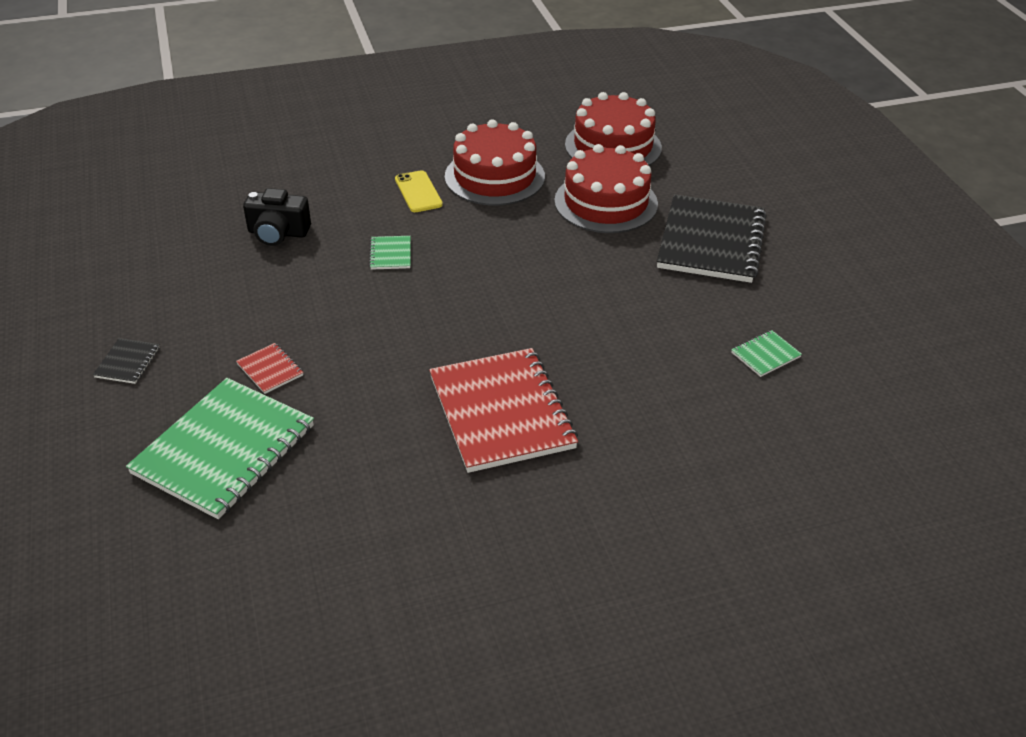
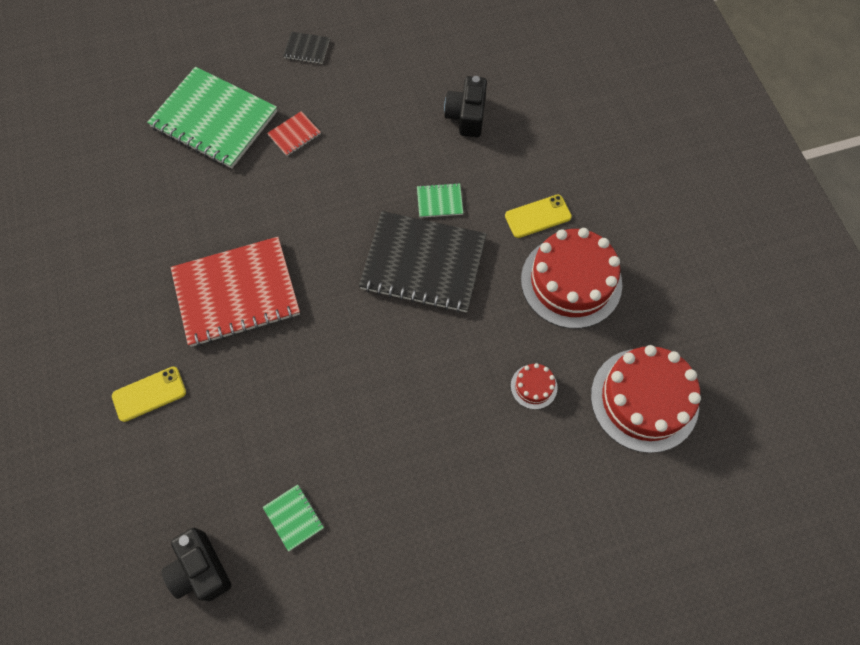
camera: 90 degrees right, 25 degrees up
(606, 202) = (533, 386): red cake -> red cake, size x0.44
(641, 484) = (149, 394): none -> yellow phone
(711, 241) = (470, 488): black notebook -> black notebook (423, 263)
(837, 422) = (200, 570): none -> black camera

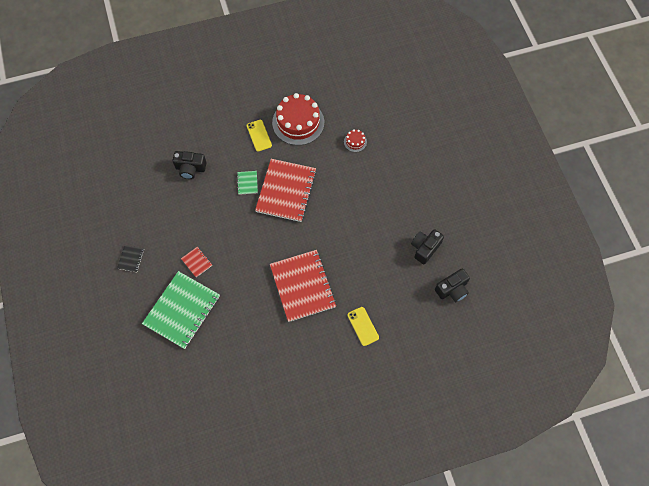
camera: 90 degrees left, 0 degrees up
(293, 517) = (425, 248): green notebook -> black camera
(423, 263) = (286, 191): black notebook -> red notebook
(644, 399) = (361, 96): red cake -> none

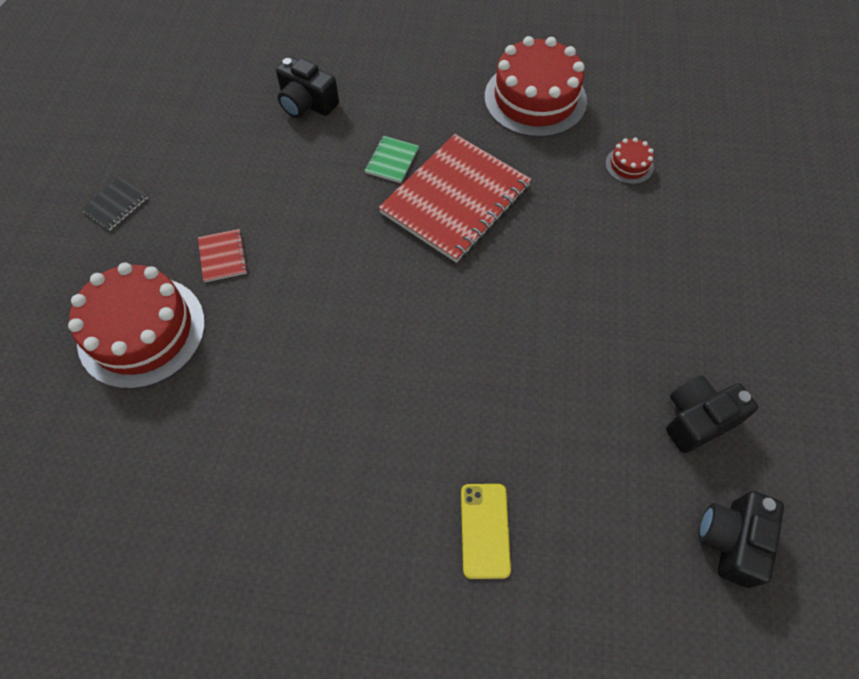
camera: 25 degrees right, 5 degrees down
(182, 310) = (142, 331): green notebook -> red cake
(259, 135) = (454, 95): yellow phone -> none
(302, 286) = (397, 386): red notebook -> none
(452, 289) = (731, 540): black camera -> black camera turned 120 degrees clockwise

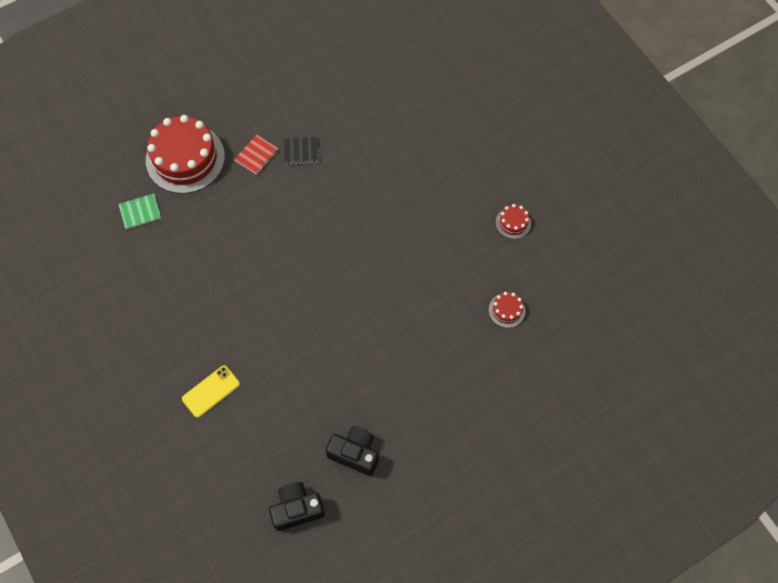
camera: 50 degrees right, 5 degrees up
(116, 205) = (242, 79): black notebook -> black notebook (301, 151)
(307, 103) = (393, 107): black camera -> none
(392, 160) = (392, 183): green notebook -> green notebook (140, 212)
(455, 199) = (394, 236): red notebook -> none
(535, 99) = (513, 222): red cake -> red cake, size x0.44

